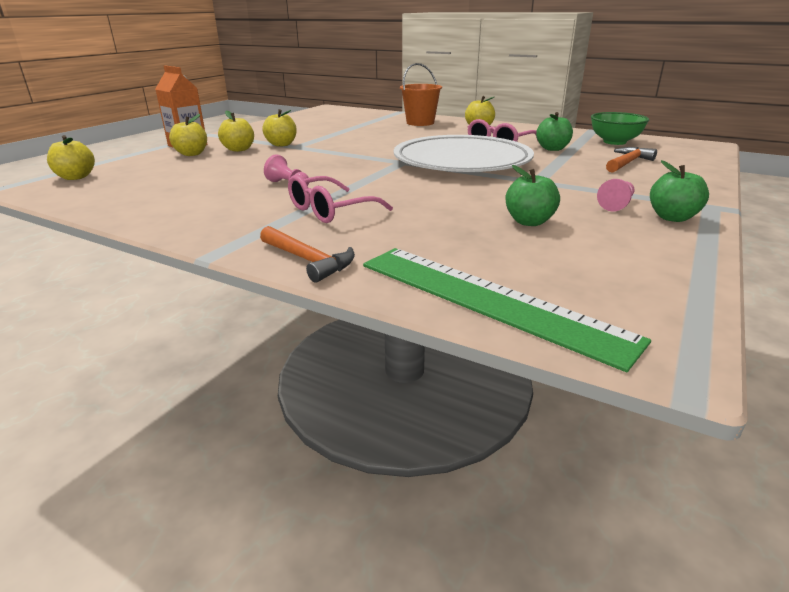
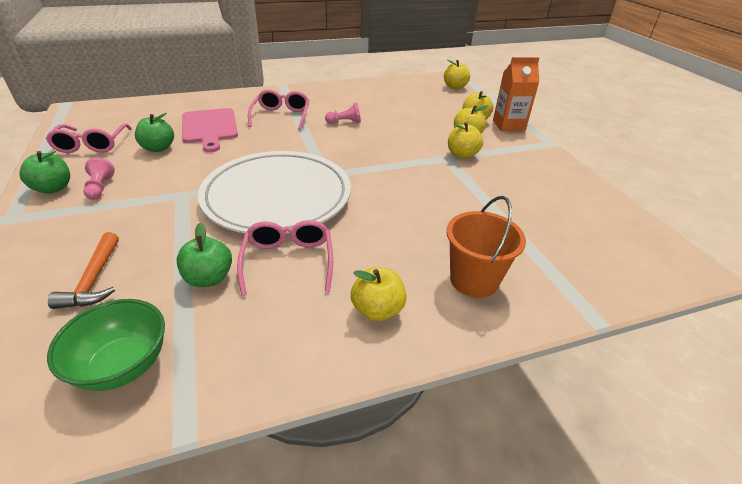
camera: 130 degrees right, 10 degrees up
(308, 260) = (241, 95): orange hammer -> none
(437, 225) = (210, 127): none -> pink cutting board
(488, 299) = (149, 106): green ruler -> none
(622, 254) = (92, 145): none -> pink glasses

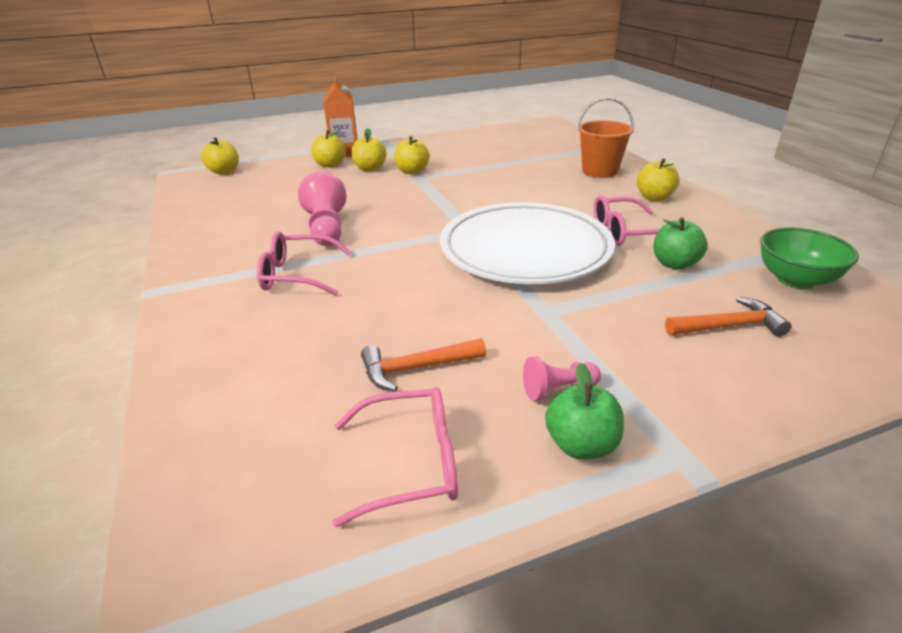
camera: 90 degrees left, 5 degrees down
(158, 148) = (416, 368): green apple -> orange hammer
(210, 127) = (335, 333): pink cutting board -> none
(345, 122) = (326, 228): pink pawn -> pink pawn, size x1.76

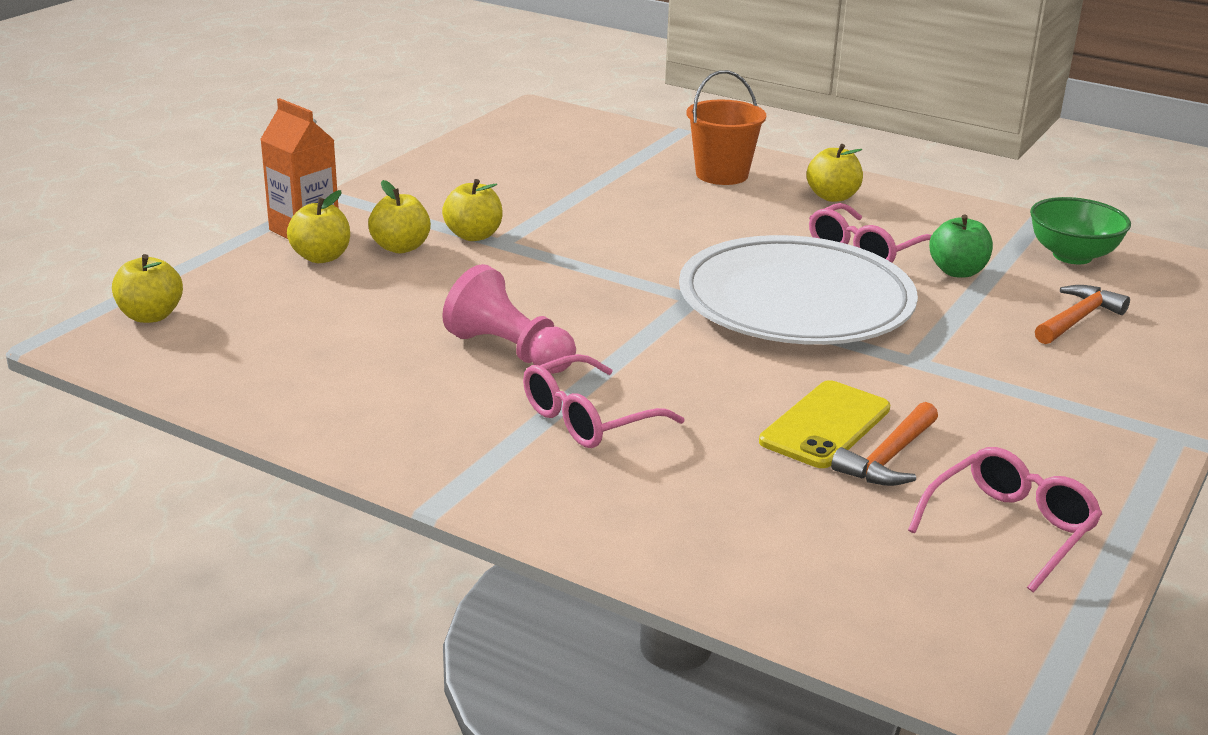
camera: 40 degrees left, 5 degrees down
(414, 329) = (825, 425): none -> yellow phone
(558, 390) = (1029, 425): pink pawn -> none
(581, 445) = (1105, 458): green apple -> none

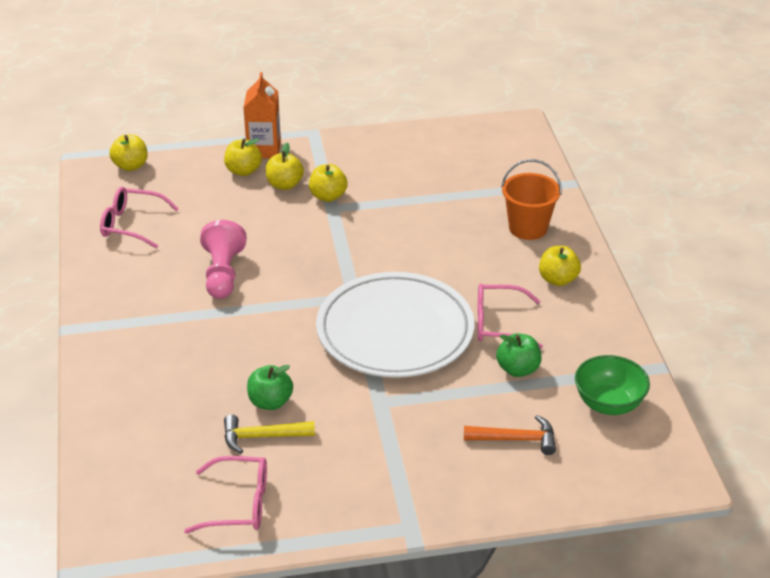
camera: 50 degrees right, 10 degrees up
(589, 418) = (189, 329): pink glasses -> pink glasses (132, 225)
(825, 425) = (270, 402): yellow phone -> green apple
(889, 458) = (262, 437): orange hammer -> yellow hammer

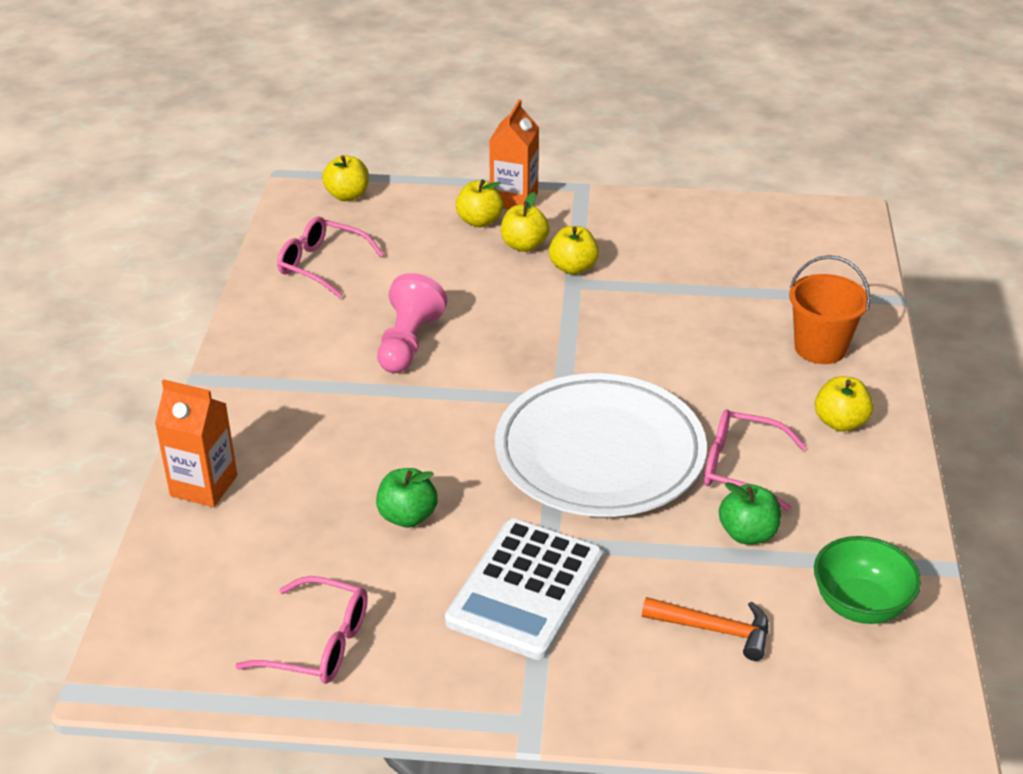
camera: 15 degrees right, 0 degrees up
(106, 408) = (204, 485): none -> orange carton
(262, 437) = (381, 560): yellow hammer -> none
(375, 437) = (525, 589): none -> white calculator

